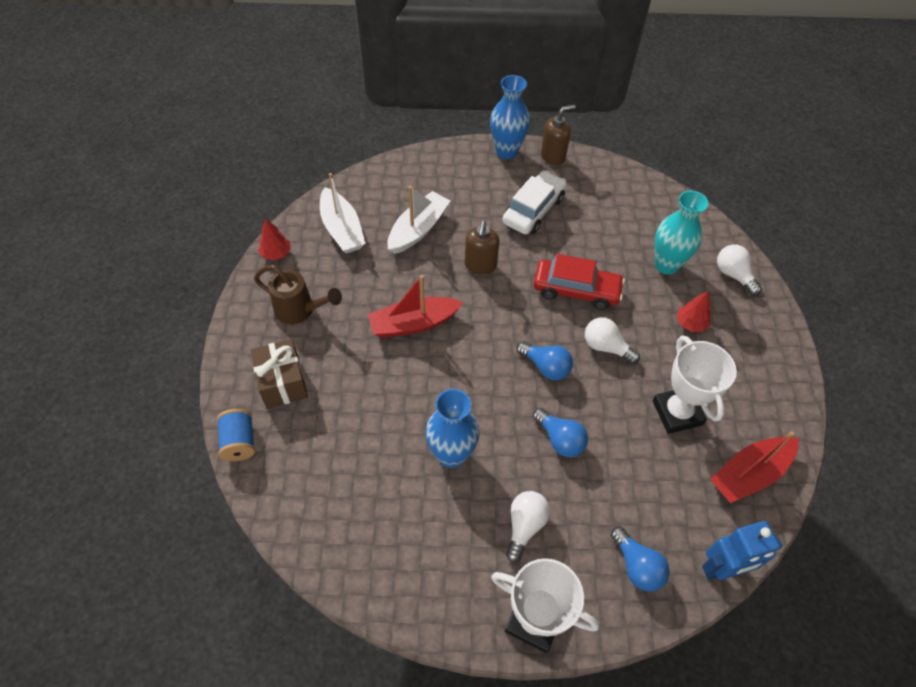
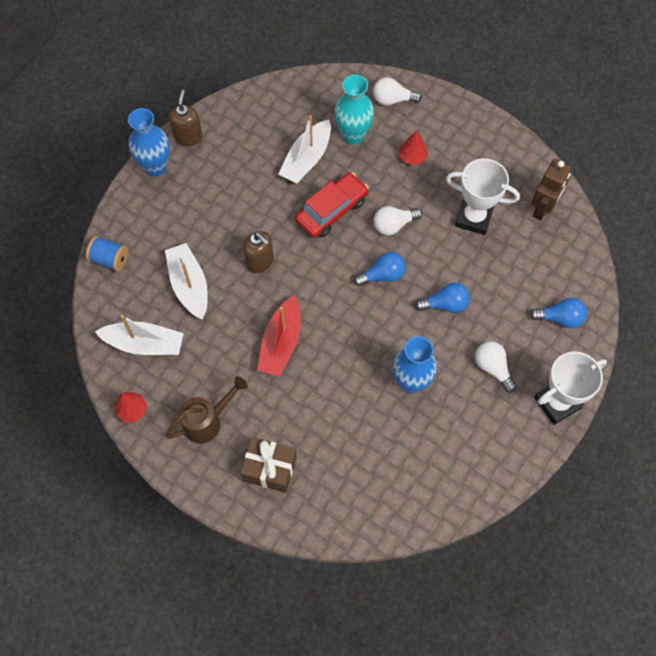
camera: 55 degrees left, 10 degrees up
(239, 442) = (303, 527): blue spool -> blue spool (110, 260)
(533, 210) = (234, 188): white car -> none
(609, 244) = (307, 159): none -> white boat
(722, 568) = (591, 271): blue robot -> none
(749, 474) = (543, 208): red boat -> brown robot

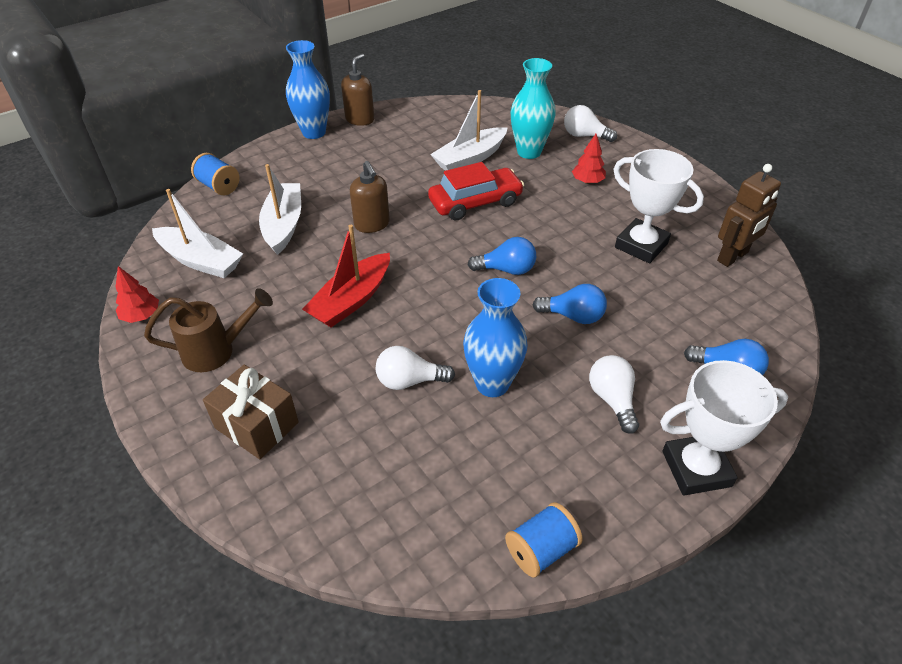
camera: 20 degrees right, 20 degrees down
(393, 225) = (540, 230): white light bulb -> white light bulb (409, 381)
(482, 490) = (541, 550): none -> blue spool

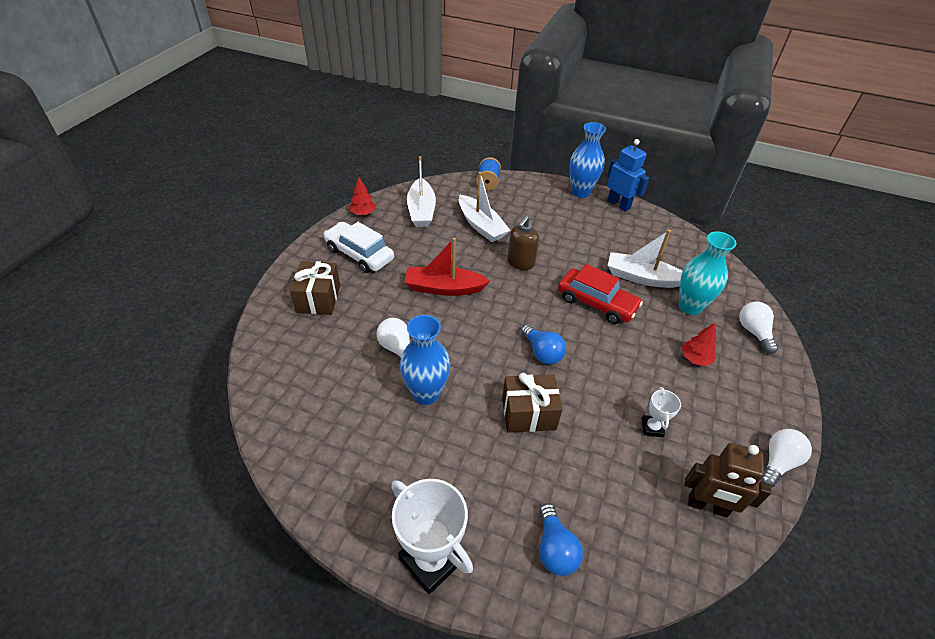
camera: 55 degrees right, 0 degrees up
(216, 351) = (359, 254): brown watering can -> white car
(283, 225) = (481, 226): white boat -> white boat turned 90 degrees clockwise
(360, 119) = (619, 204): brown soap dispenser -> blue robot
(541, 550) = (304, 482): blue spool -> none
(573, 316) = (528, 413): blue light bulb -> brown gift
(612, 399) = (462, 474): white light bulb -> white light bulb (777, 462)
(641, 245) = (652, 428): white trophy -> white trophy, size x0.51

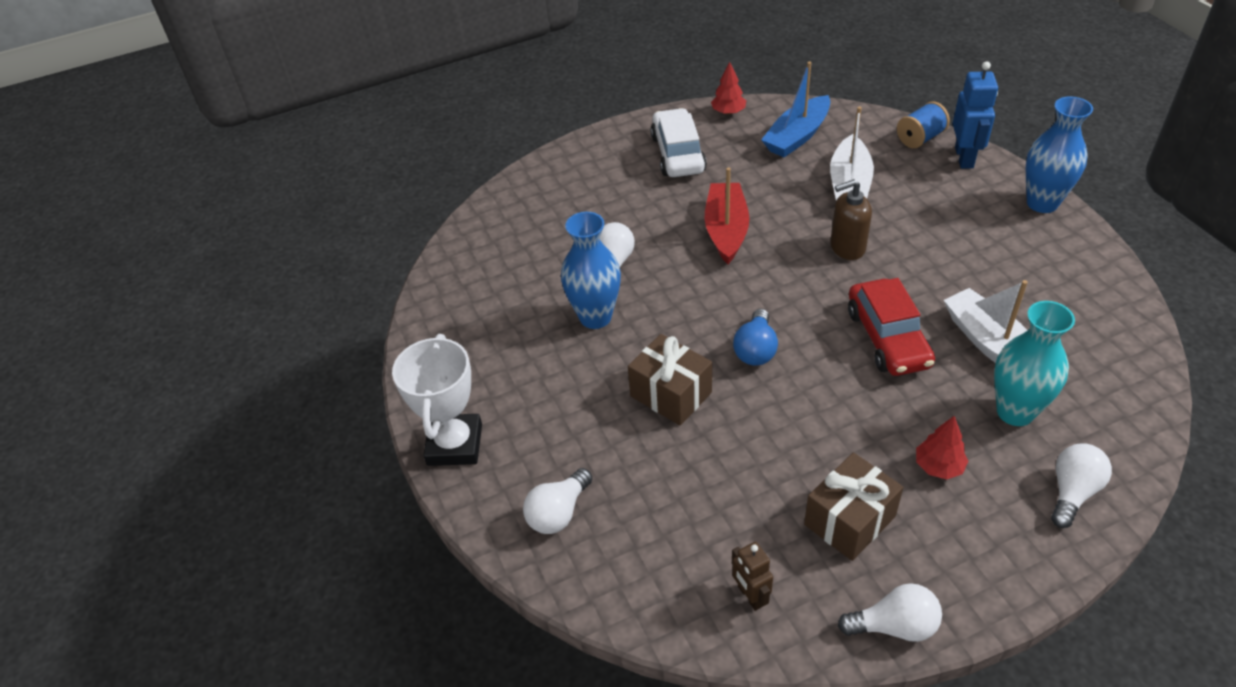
camera: 50 degrees right, 0 degrees up
(318, 299) = (593, 179): brown gift -> brown gift (849, 520)
(421, 210) = (797, 136): white boat -> blue boat
(444, 288) = (726, 230): red boat -> red boat turned 45 degrees clockwise
(554, 549) = (558, 513): blue light bulb -> white light bulb
(619, 204) = (1082, 243): blue robot -> blue robot (964, 157)
(652, 428) = (786, 492): white trophy -> none
(707, 506) = (750, 596): brown robot -> brown robot, size x0.61

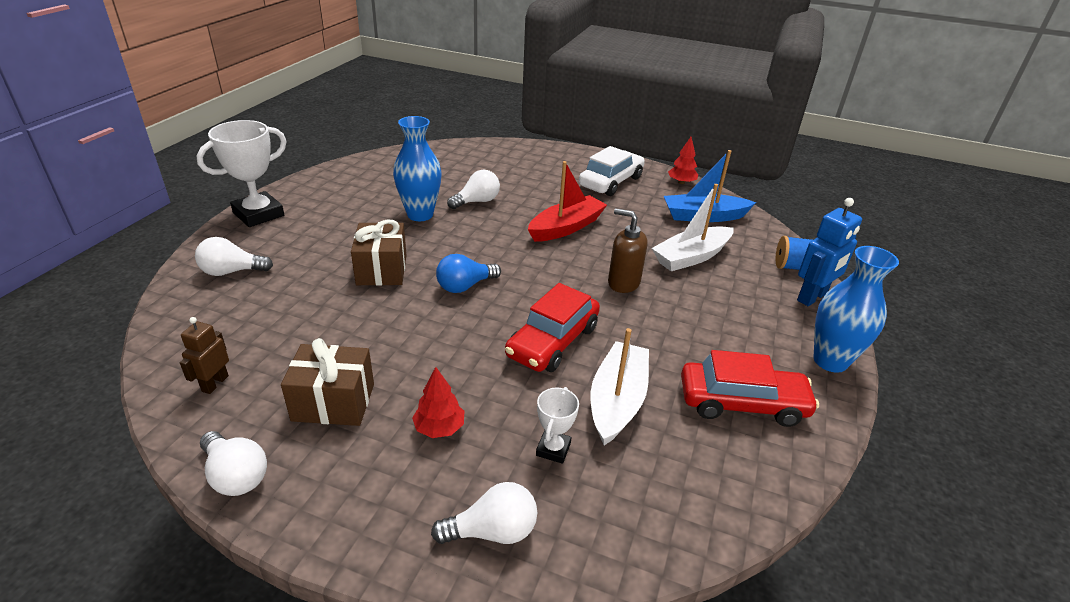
camera: 40 degrees right, 10 degrees down
(1015, 412) = (553, 449): turquoise vase -> white trophy
(1048, 279) = (742, 403): none -> red car

